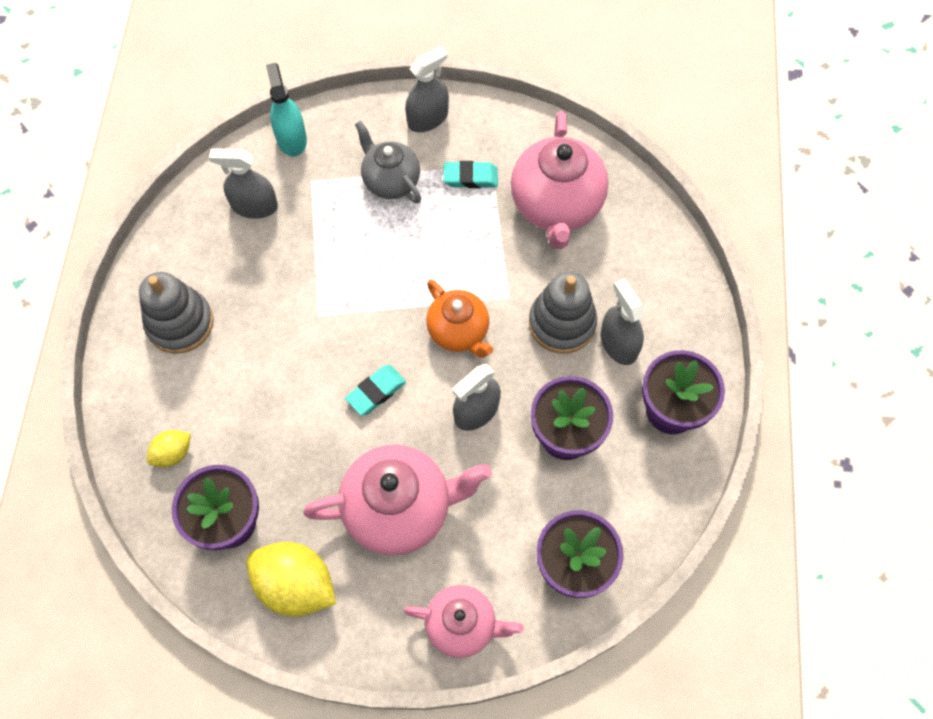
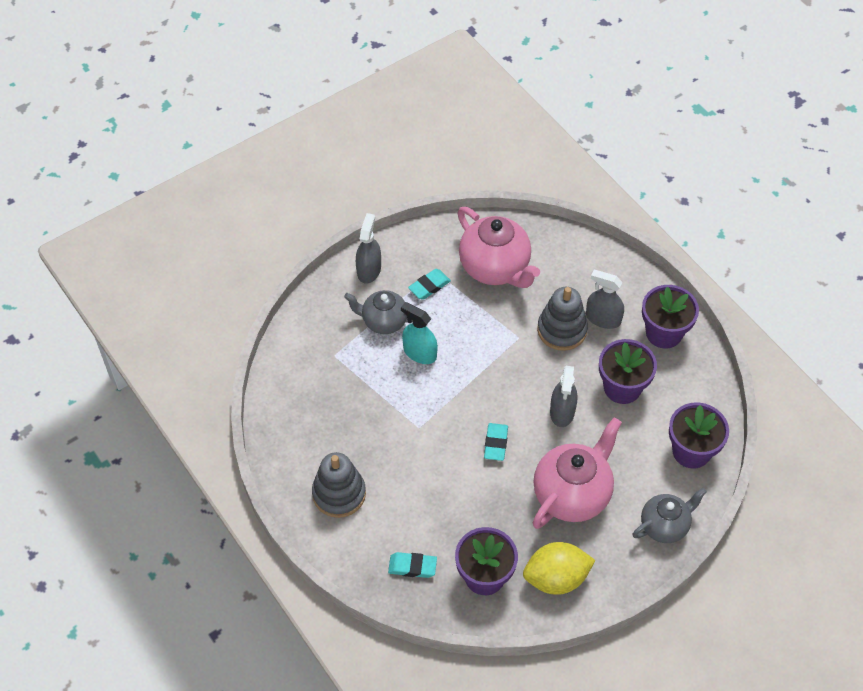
camera: 40 degrees left, 10 degrees down
(173, 453) = (412, 567): yellow lemon -> turquoise eraser
(254, 206) = (314, 394): grey spray bottle -> none
(291, 139) = (295, 339): turquoise spray bottle -> turquoise spray bottle (420, 353)
(459, 332) = (509, 376): orange teapot -> none
(462, 625) = (664, 526): pink teapot -> grey teapot

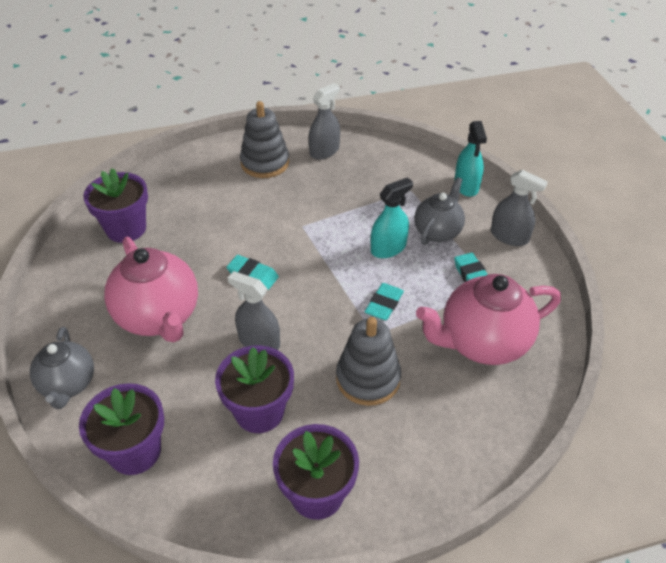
camera: 110 degrees right, 10 degrees down
(311, 313) = (466, 185): none -> turquoise spray bottle
(412, 567) = (169, 188): turquoise eraser -> turquoise eraser (384, 304)
(556, 578) = (85, 276): yellow lemon -> none
(603, 318) = (367, 429): grey spray bottle -> grey spray bottle (324, 151)

